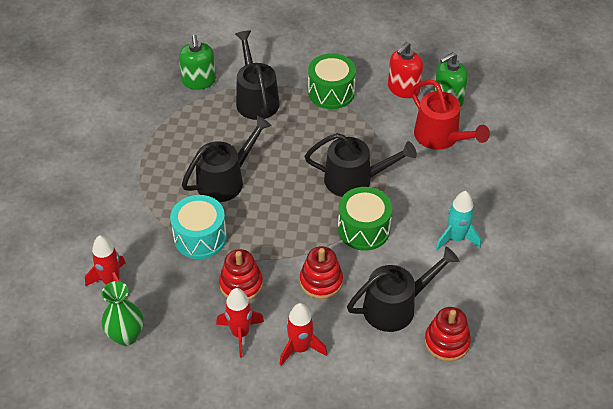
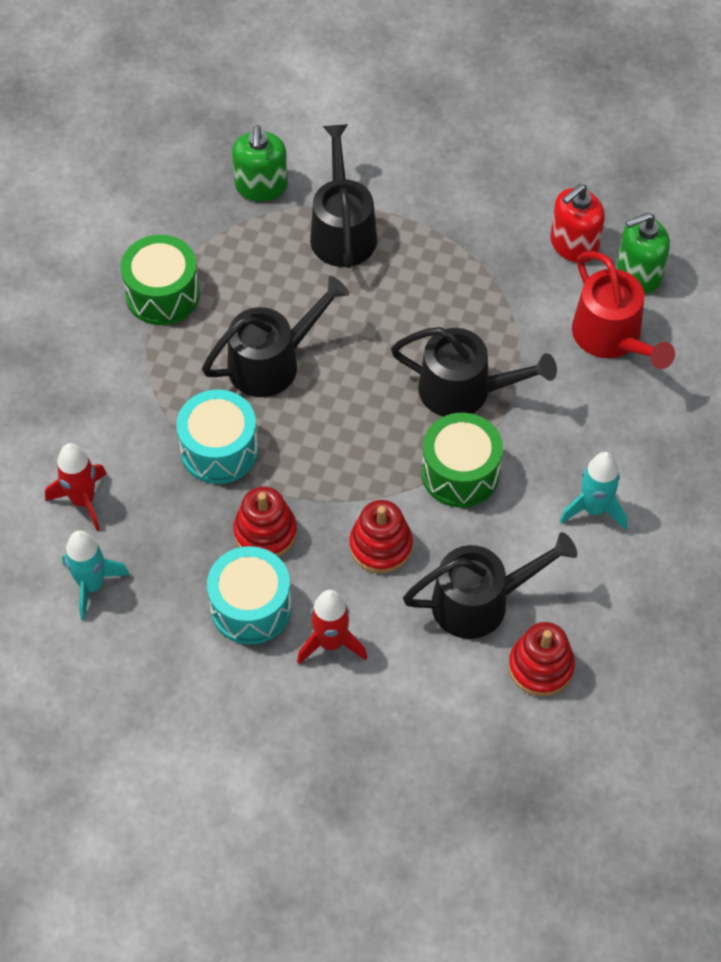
camera: 10 degrees right, 10 degrees up
(126, 336) = (92, 585): green vase -> turquoise rocket
(240, 333) = (251, 607): red rocket -> turquoise drum
(331, 92) = (460, 235): green drum -> green drum (162, 294)

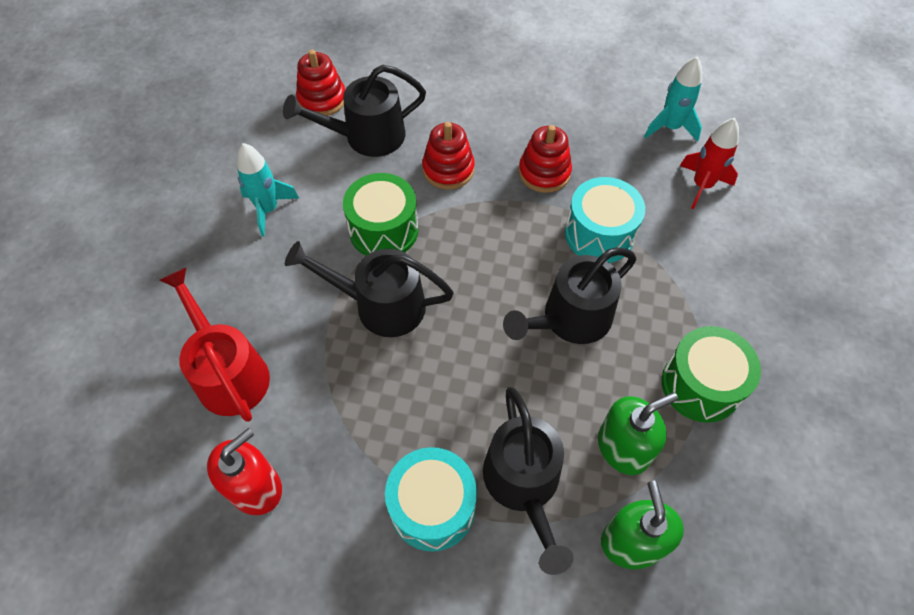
camera: 175 degrees right, 0 degrees up
(251, 607) = (544, 121): turquoise drum -> turquoise drum (432, 506)
(331, 643) = (479, 104): red rocket -> none
(638, 273) = (186, 454): green soap dispenser -> green soap dispenser (623, 447)

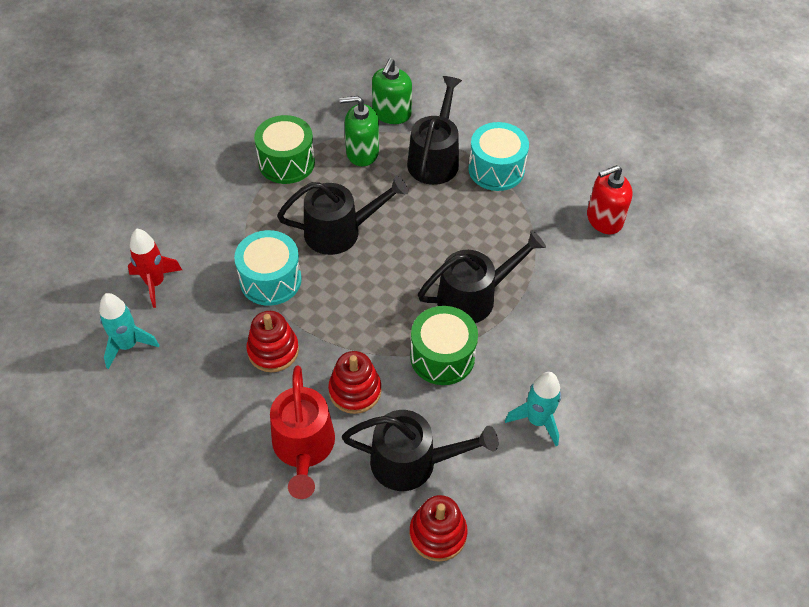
camera: 155 degrees left, 5 degrees down
(228, 372) = (606, 295): red watering can -> red watering can (304, 448)
(380, 305) = (474, 297): black watering can -> black watering can turned 60 degrees counterclockwise

